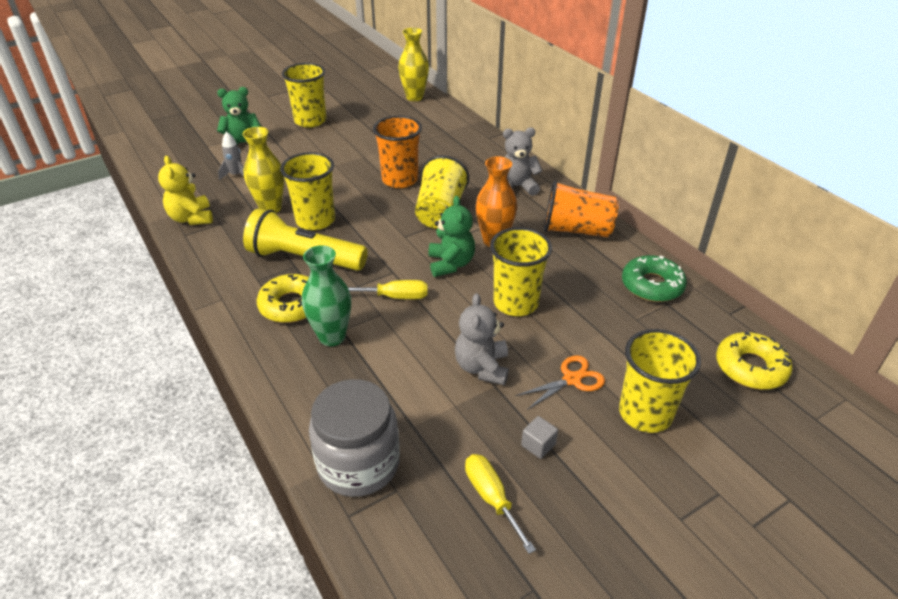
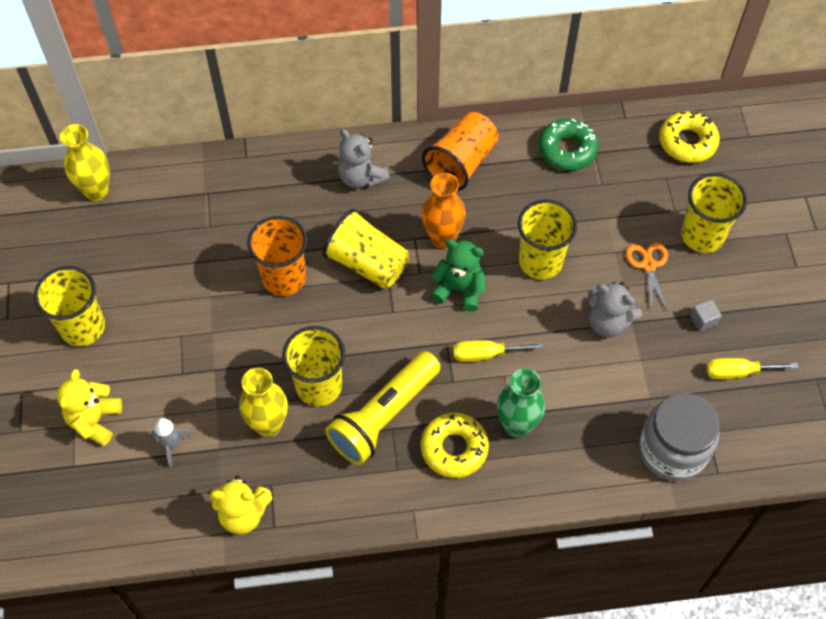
camera: 65 degrees left, 20 degrees up
(243, 143) = (95, 420): green teddy bear -> yellow teddy bear
(395, 297) = (485, 354): yellow screwdriver -> yellow screwdriver turned 120 degrees counterclockwise
(516, 187) = (361, 177): grey teddy bear -> grey teddy bear turned 60 degrees counterclockwise

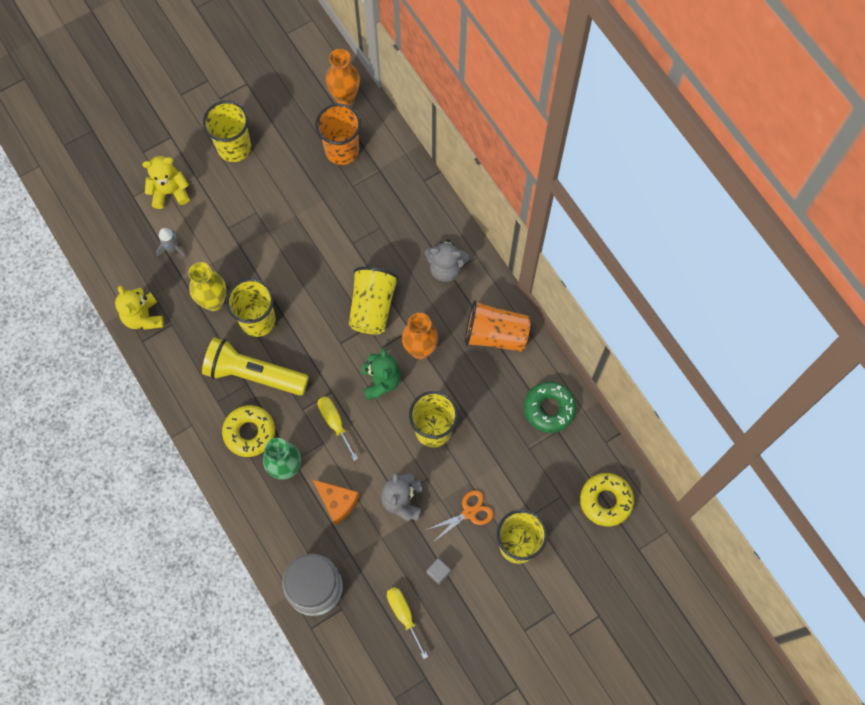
camera: 65 degrees right, 10 degrees up
(96, 191) = (345, 98): yellow vase -> orange vase
(284, 278) = (333, 256): orange cup -> orange cup (342, 150)
(361, 177) = (445, 268): grey teddy bear -> grey teddy bear turned 105 degrees counterclockwise
(581, 388) = (337, 502): none -> orange cheese

